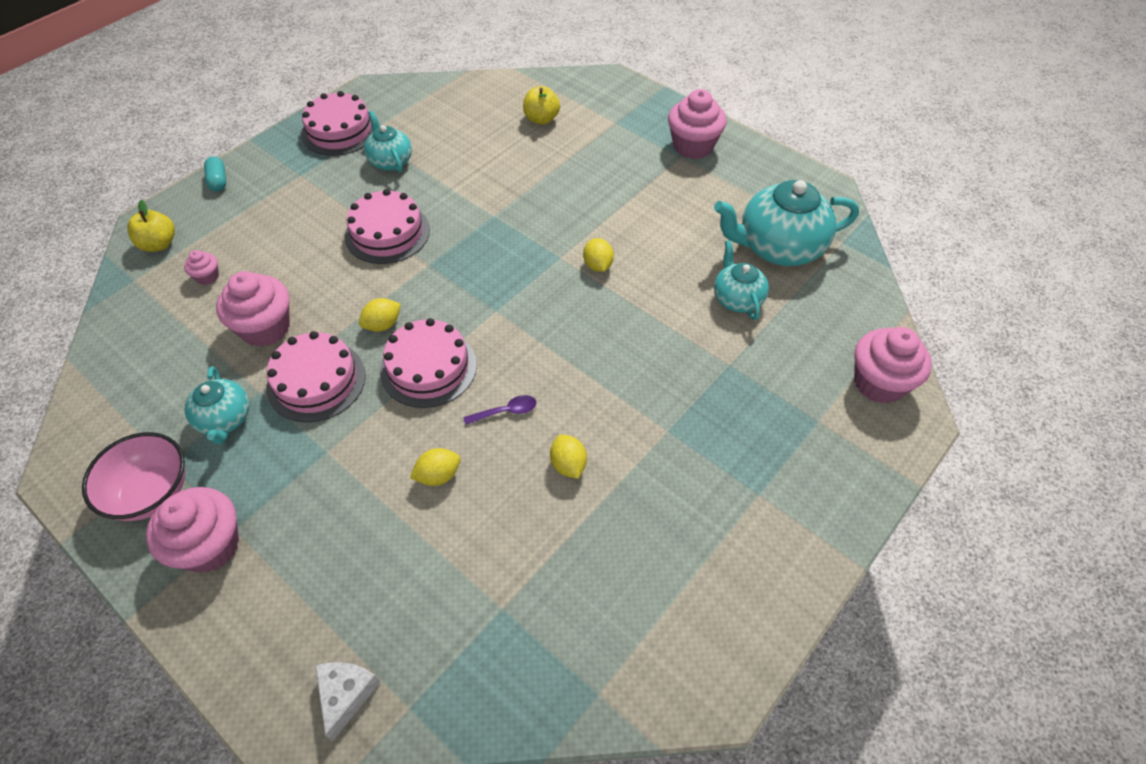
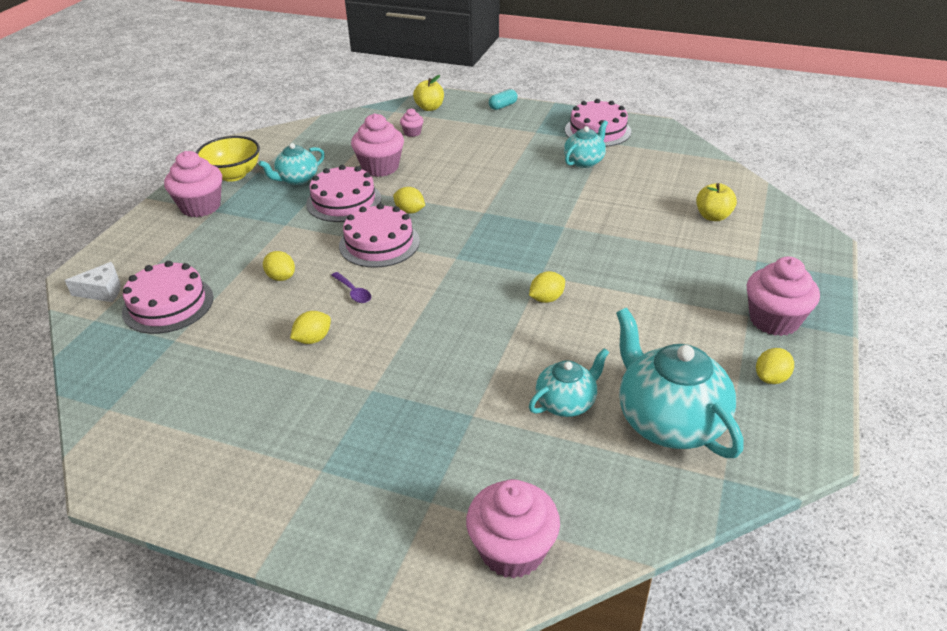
camera: 70 degrees right, 15 degrees down
(152, 493) = (233, 175): pink bowl -> yellow bowl
(387, 233) = (504, 184): pink cake -> pink cake (168, 304)
(754, 176) = (771, 378): none -> yellow lemon

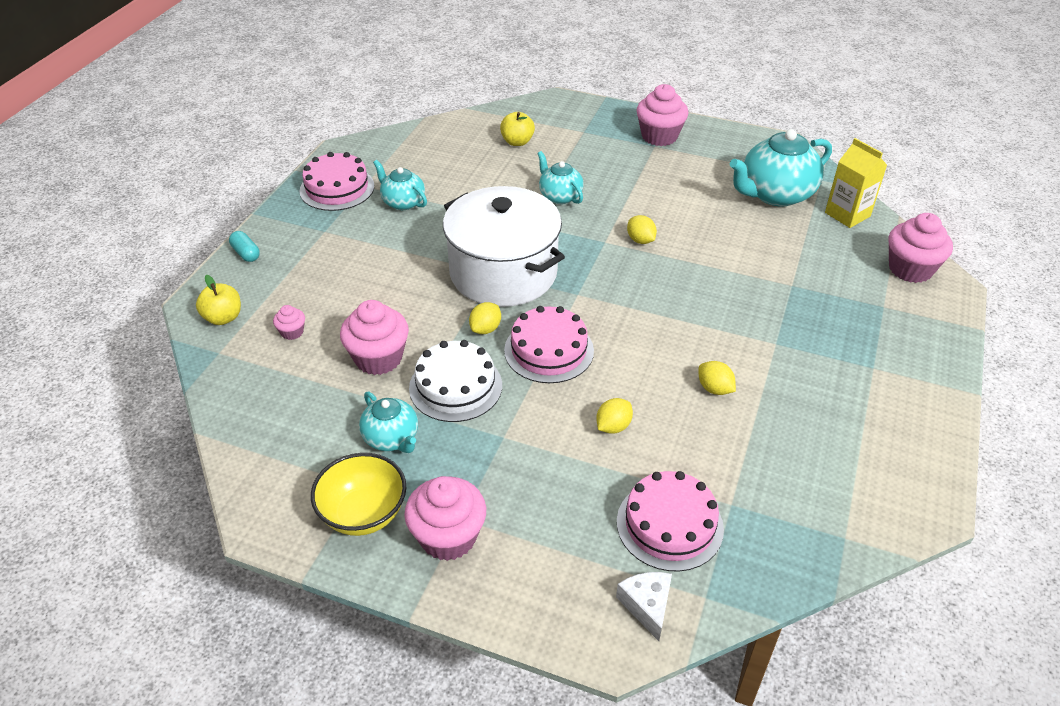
camera: 90 degrees left, 5 degrees up
(344, 201) = (455, 386): pink cake -> white cake
(353, 292) = (637, 365): purple spoon -> none
(486, 216) = (503, 273): none -> white pot
(566, 403) = (767, 238): turquoise teapot -> turquoise teapot (560, 196)
(637, 496) = (847, 214): none -> yellow carton
(771, 378) = (723, 147): yellow lemon -> none

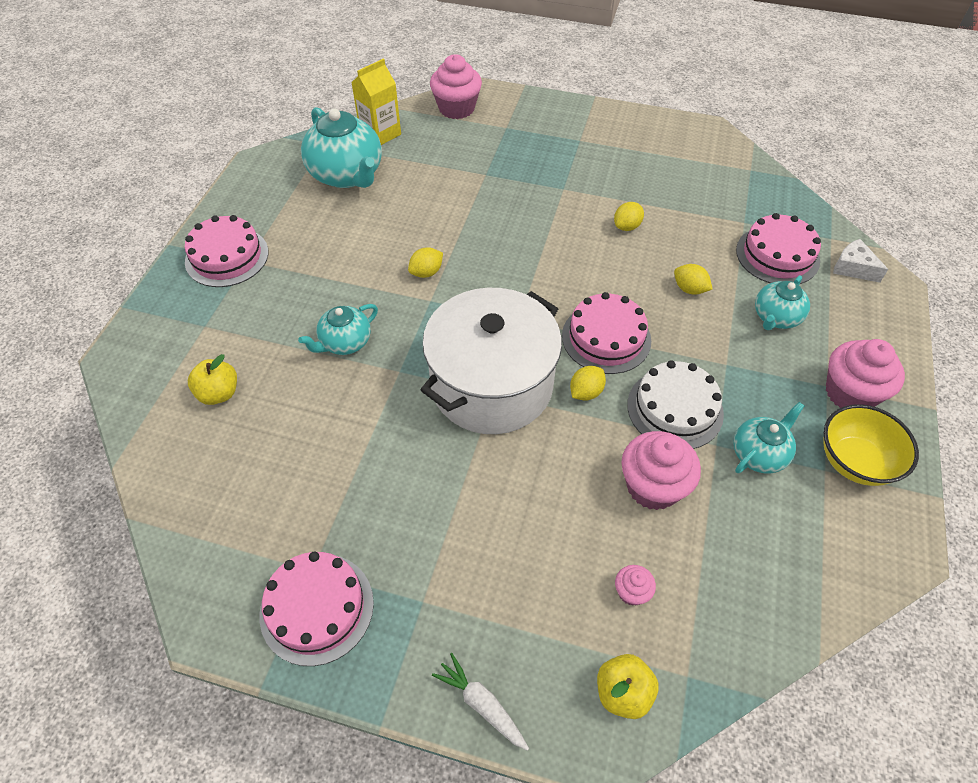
camera: 95 degrees left, 10 degrees up
(246, 253) = (482, 704): turquoise capsule -> white carrot
(403, 202) = (354, 511): turquoise teapot -> turquoise teapot (775, 317)
(485, 329) = (586, 392): yellow lemon -> yellow lemon turned 75 degrees counterclockwise
(647, 605) = (853, 268): white cheese -> white cheese turned 60 degrees clockwise
(659, 136) = (227, 257): pink cupcake -> pink cake

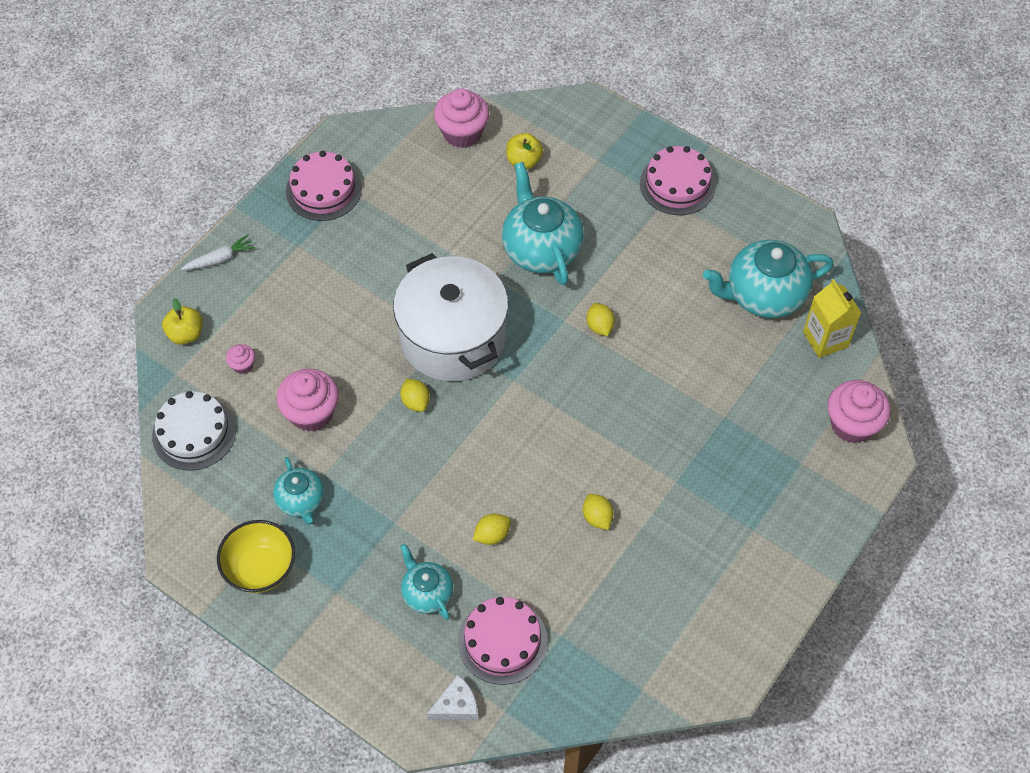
camera: 110 degrees right, 5 degrees up
(345, 342) = (541, 249): turquoise teapot -> turquoise teapot, size x1.77
(606, 338) = (464, 440): pink cake -> none
(675, 409) = (370, 460): white cake -> white cake (194, 433)
(850, 393) = (321, 607): pink cupcake -> pink cupcake (462, 133)

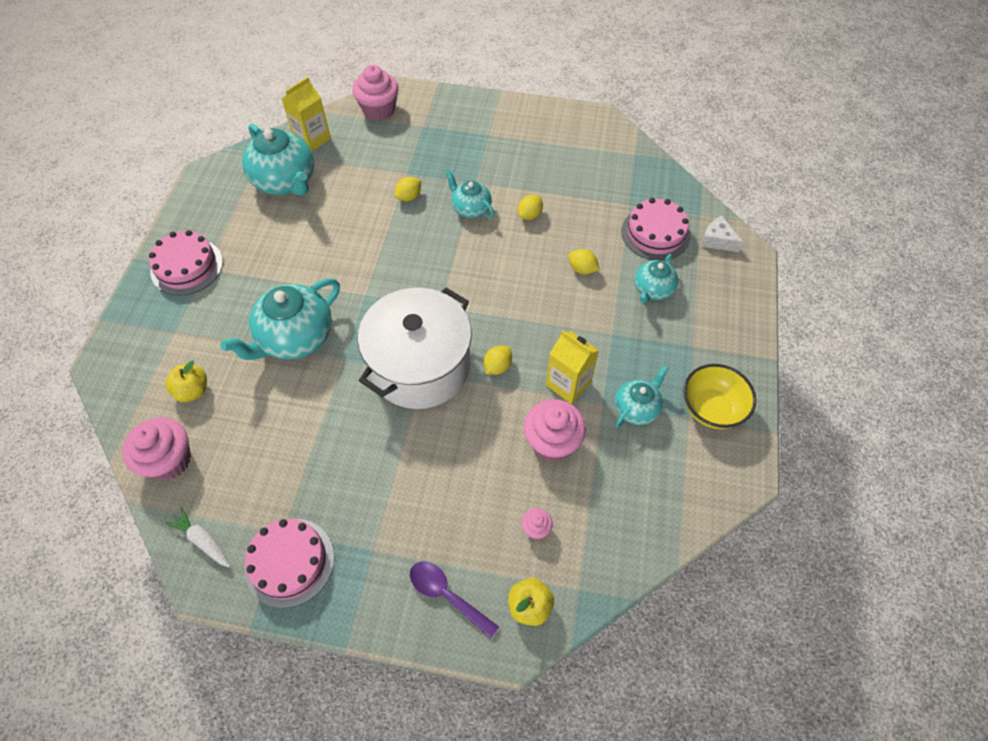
camera: 115 degrees left, 0 degrees up
(194, 433) = (628, 533): white cake -> none
(220, 259) = (422, 624): white carrot -> white carrot (203, 540)
(231, 282) = (447, 595): none -> purple spoon
(362, 454) = (568, 384): none -> yellow carton
(599, 326) = (360, 269): yellow lemon -> yellow lemon (409, 197)
(636, 460) = (471, 208): none -> turquoise teapot

